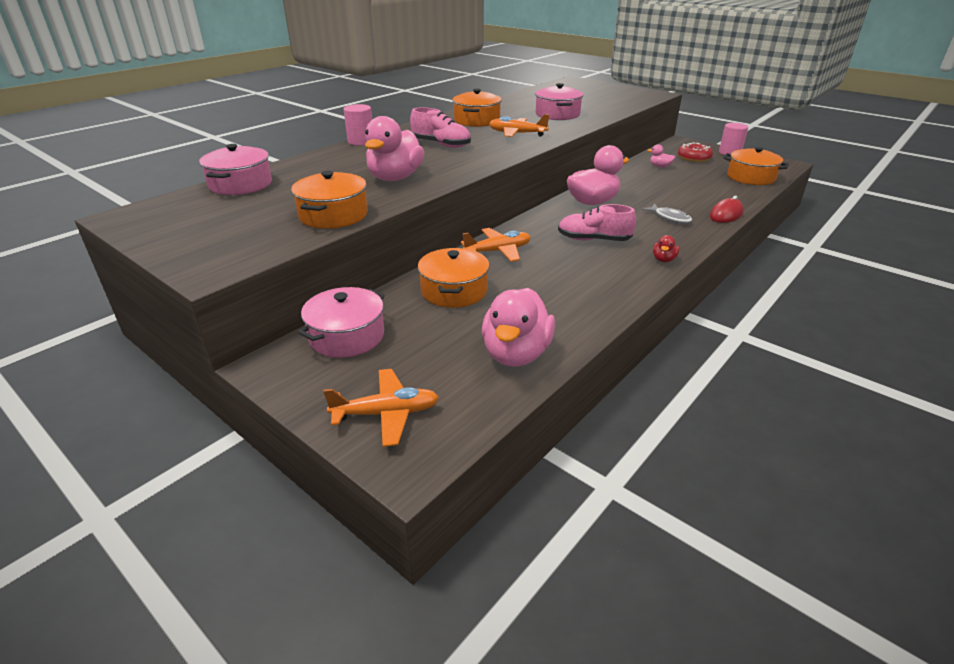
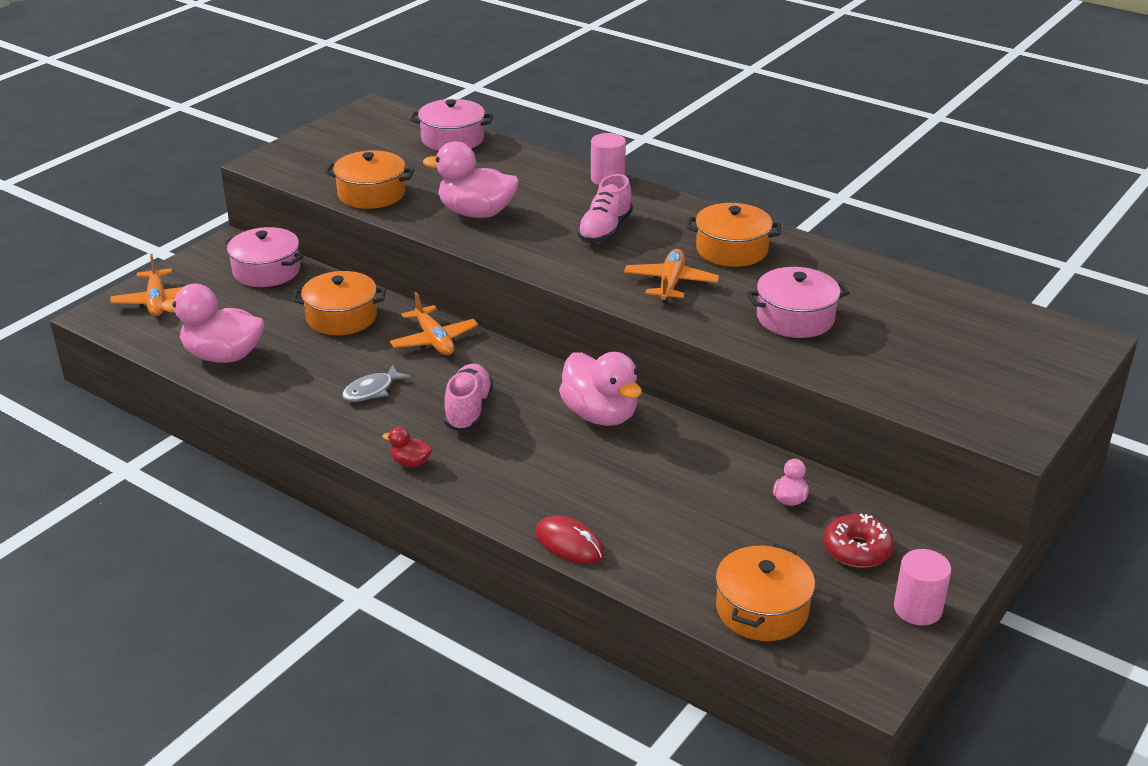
camera: 85 degrees right, 0 degrees up
(670, 218) = (548, 483): grey fish -> grey fish (372, 390)

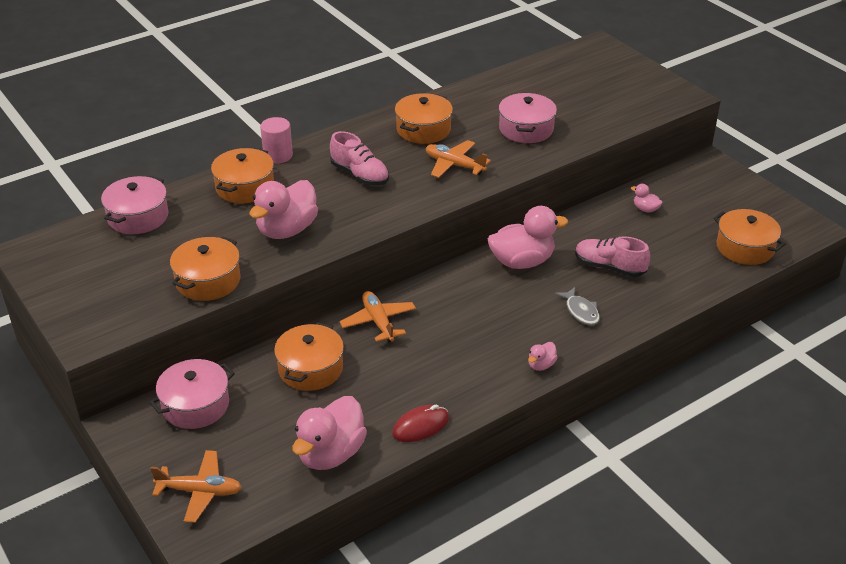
camera: 70 degrees left, 5 degrees up
(372, 390) = (434, 369): grey fish -> grey fish (581, 311)
(410, 462) = (541, 365): red duck -> pink duck
(434, 340) = (378, 322): orange plane -> orange plane turned 105 degrees counterclockwise
(468, 410) = (486, 322): pink shoe -> pink shoe (609, 267)
(536, 176) = (245, 187): none -> orange pot
(569, 544) = (661, 308): red mouse -> red mouse (420, 426)
(857, 549) = (700, 199): red donut -> none
(917, 609) = (757, 194): pink cylinder -> none

